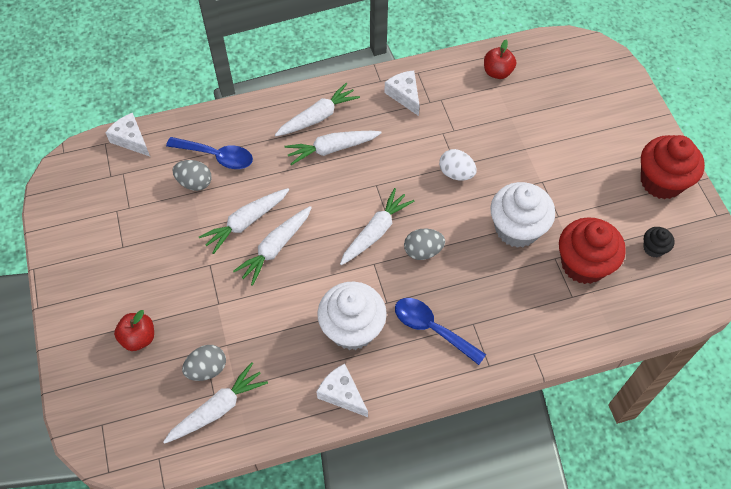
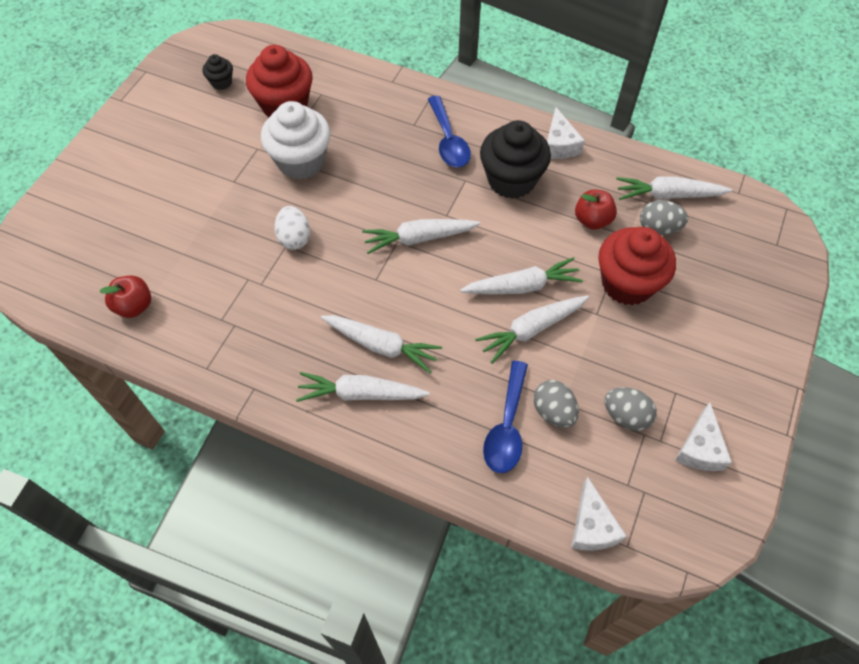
camera: 140 degrees left, 0 degrees up
(139, 338) = (706, 292): red apple -> red apple (592, 220)
(217, 156) = (507, 427): blue spoon -> blue spoon turned 135 degrees counterclockwise
(246, 222) = (531, 330): white carrot -> white carrot turned 150 degrees clockwise
(352, 328) = (511, 180): white cupcake -> black cupcake
(404, 95) = (249, 351): white cheese -> white cheese (700, 448)
(423, 251) = (395, 196): grey egg -> grey egg (626, 416)
(661, 181) = (146, 117): red cupcake -> red cupcake (627, 283)

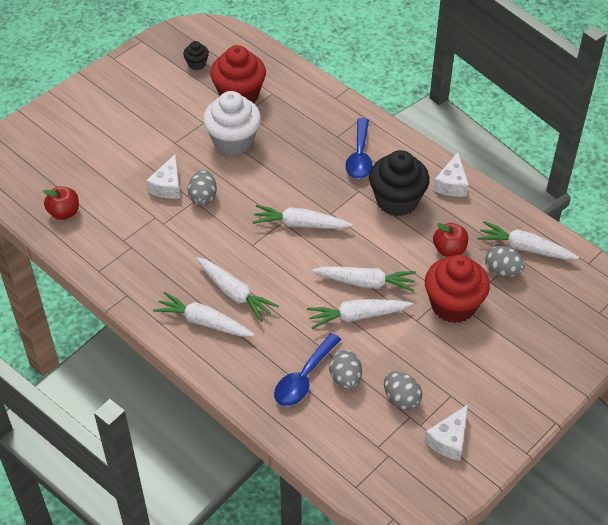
camera: 20 degrees right, 10 degrees down
(294, 238) = (203, 197): white egg -> grey egg
(592, 526) = (335, 465): white cheese -> white cheese (168, 186)

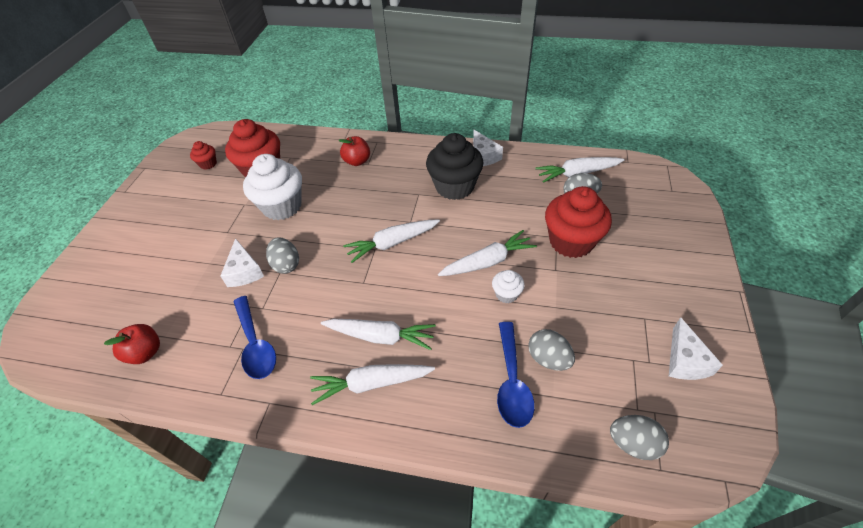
camera: 30 degrees left, 0 degrees up
(197, 64) = (208, 164): black cupcake -> red cupcake
(357, 316) = (506, 294): white carrot -> white cupcake
(360, 156) = (398, 169): blue spoon -> blue spoon (255, 344)
(401, 399) = (611, 347): grey egg -> grey egg (633, 443)
(449, 250) = (526, 202): red apple -> red apple (357, 161)

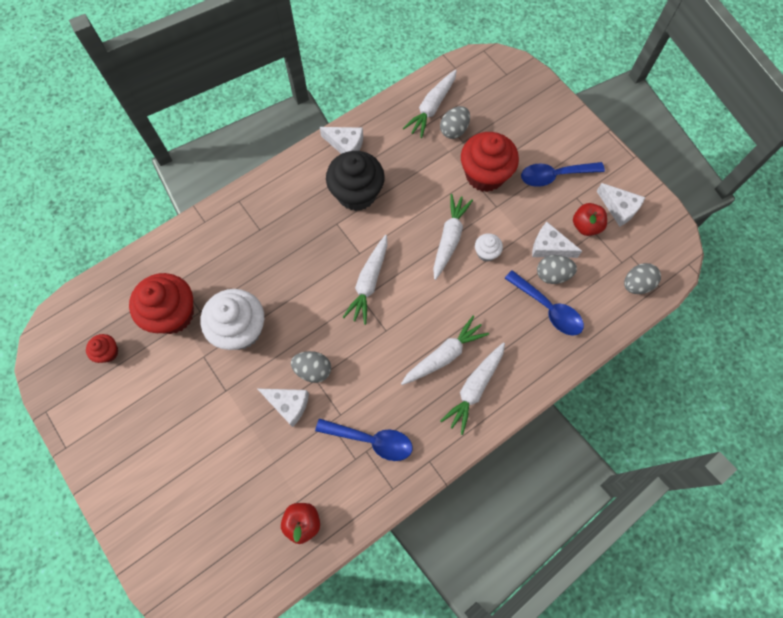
camera: 50 degrees left, 20 degrees up
(357, 161) = (247, 234): red apple -> red apple (586, 226)
(570, 335) = (549, 247): none -> white cheese
(639, 286) = (554, 176): none -> blue spoon

